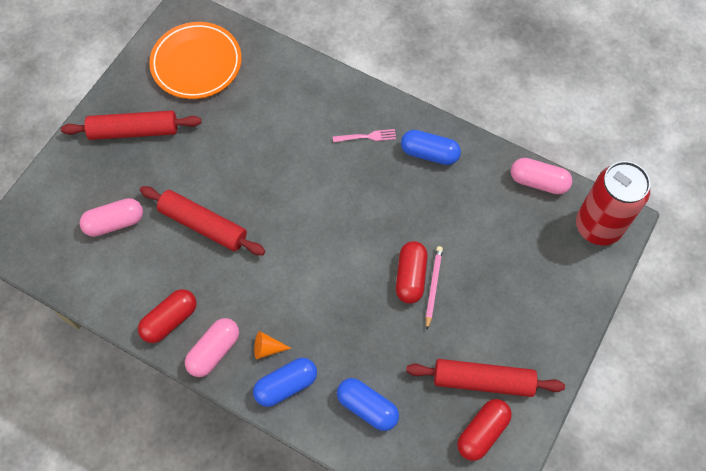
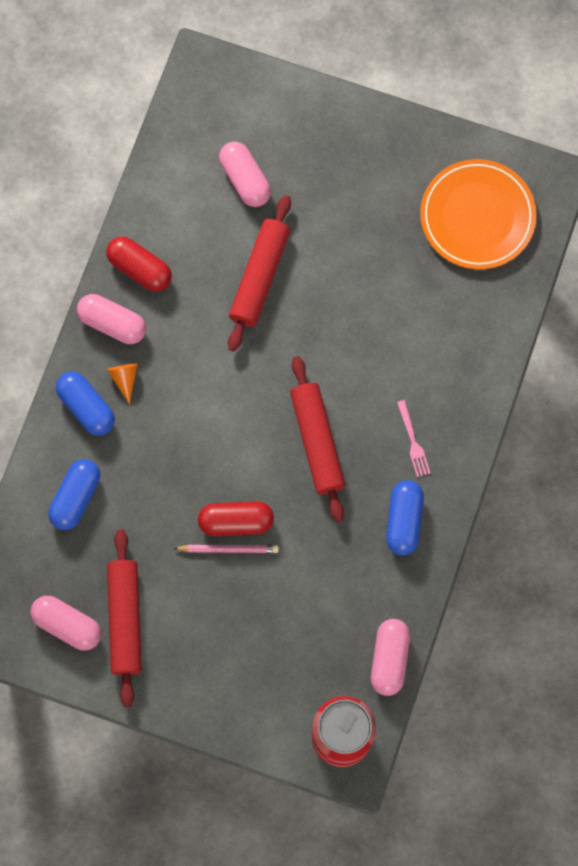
camera: 80 degrees right, 10 degrees up
(134, 131) = (367, 169): red rolling pin -> red rolling pin (317, 441)
(482, 432) = (67, 625): red capsule -> pink capsule

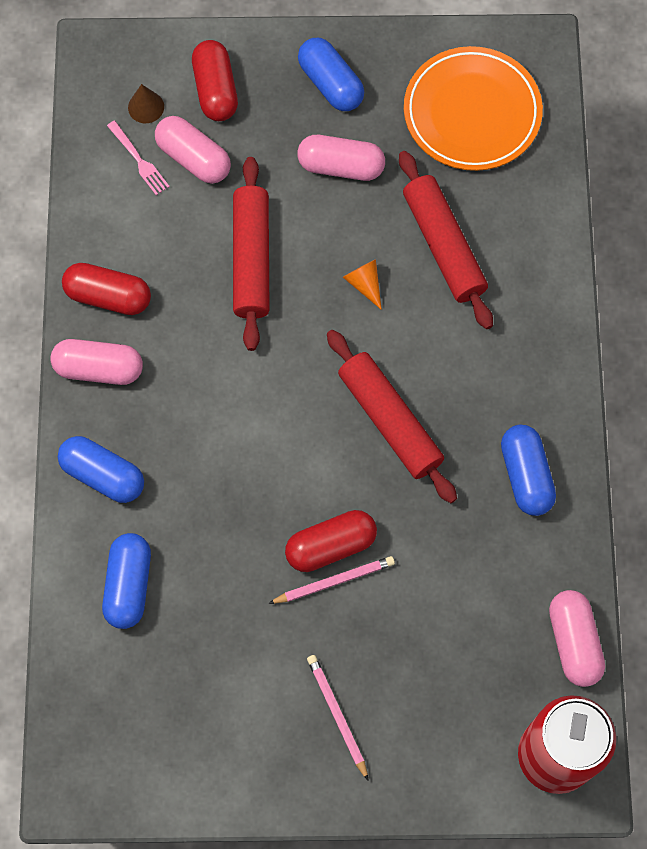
camera: 20 degrees left, 5 degrees down
(67, 625) = (174, 742): pink capsule -> pink capsule (341, 166)
(125, 379) = (137, 427): orange cone -> orange cone (364, 284)
(125, 619) = (242, 709): red rolling pin -> red rolling pin (444, 245)
(193, 649) = (337, 715): none -> pink pencil
(223, 124) = (146, 107): none -> brown cone
(282, 129) = (215, 90): none -> red capsule
(375, 154) = (330, 84): none -> blue capsule
(413, 441) = (500, 382): pink fork -> pink fork (139, 160)

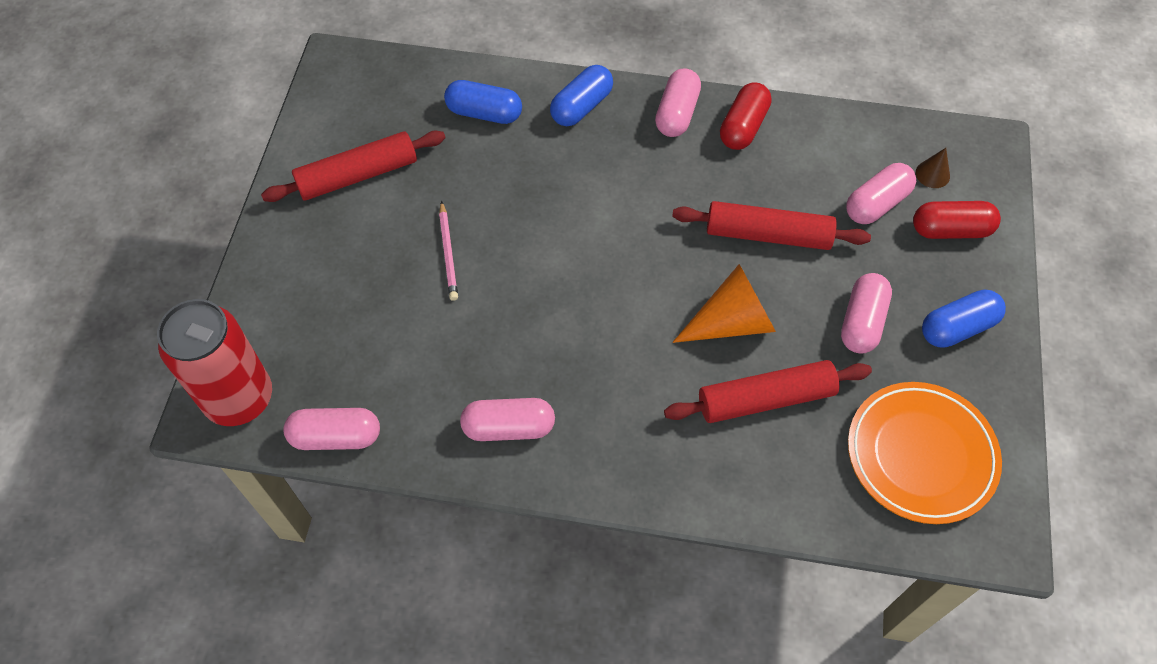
camera: 100 degrees right, 10 degrees down
(139, 160) = (876, 163): pink fork -> none
(331, 546) = (480, 255): red capsule -> none
(337, 715) = (333, 238): pink pencil -> none
(364, 284) = (731, 322): orange cone -> orange cone, size x2.04
(389, 421) = (588, 320): red rolling pin -> red rolling pin (358, 175)
(525, 475) = (508, 427): blue capsule -> pink capsule

